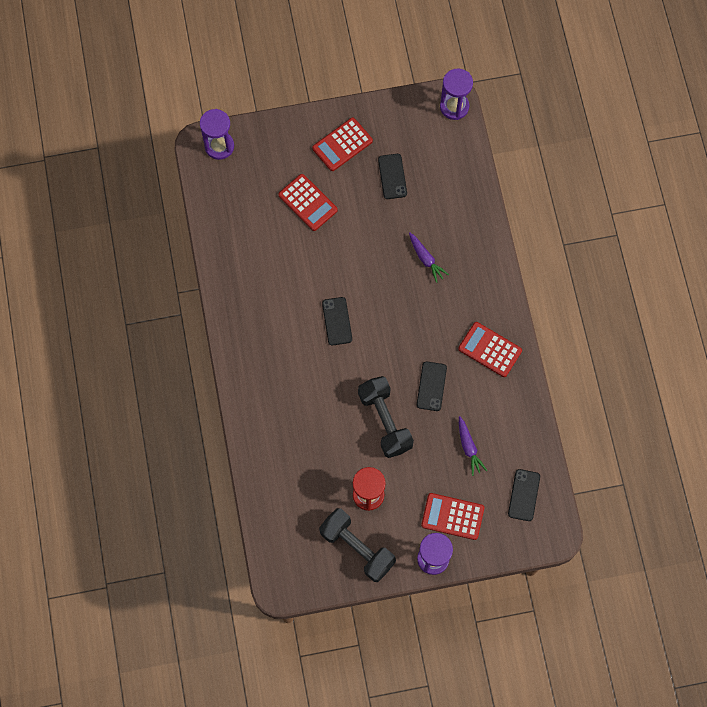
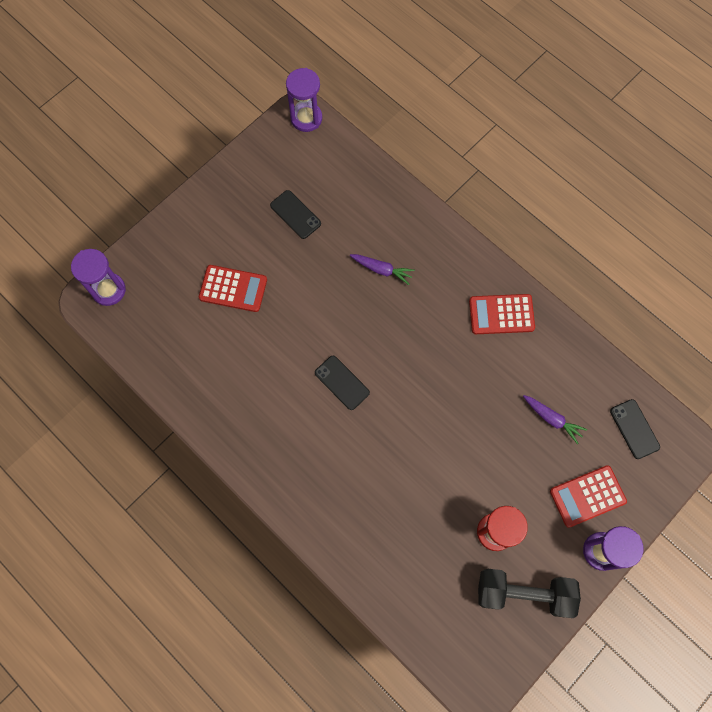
camera: 35 degrees left, 0 degrees up
(342, 145) = (228, 215): red calculator -> none
(385, 421) = (457, 448): black dumbbell -> none
(431, 386) = (475, 384): black phone -> none

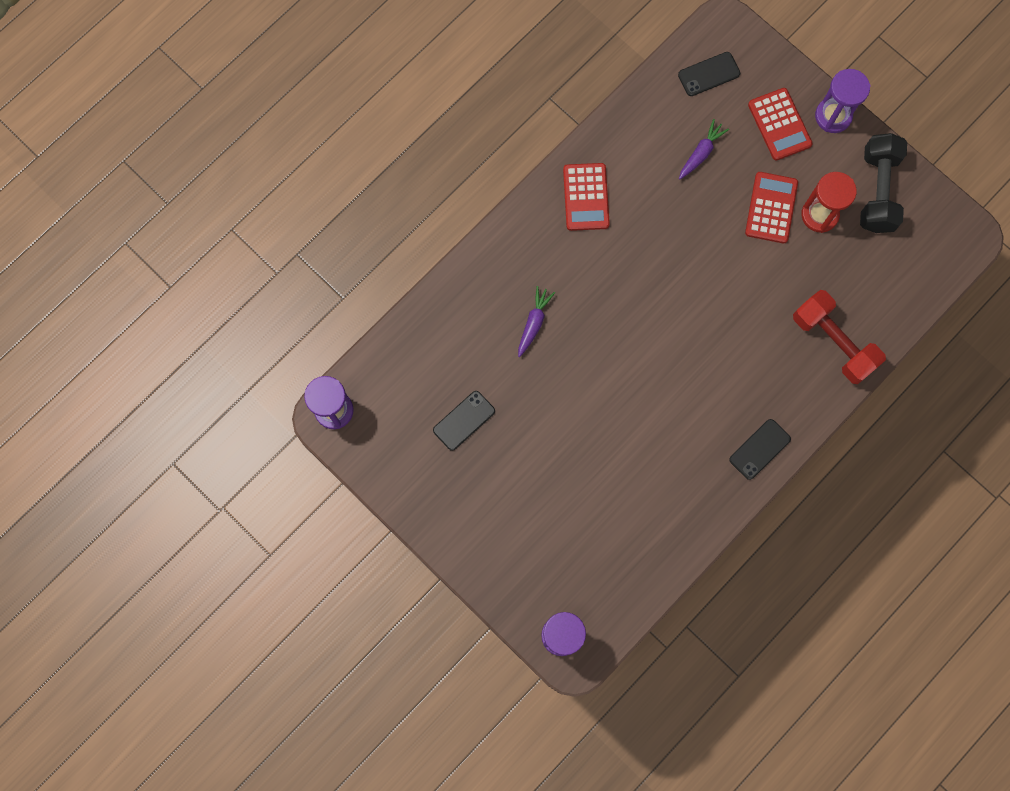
camera: 90 degrees left, 5 degrees up
(233, 288) = (558, 489): red calculator -> red calculator (771, 208)
(342, 382) = (667, 366): black phone -> black phone (759, 449)
(365, 539) = (833, 342): none -> red dumbbell

